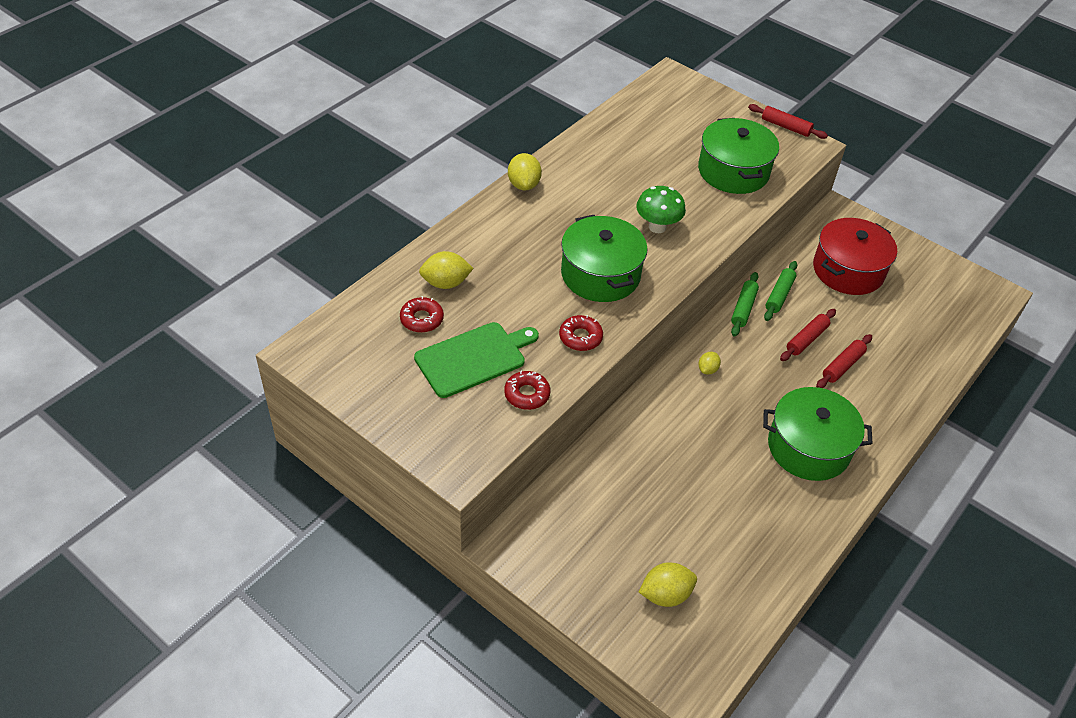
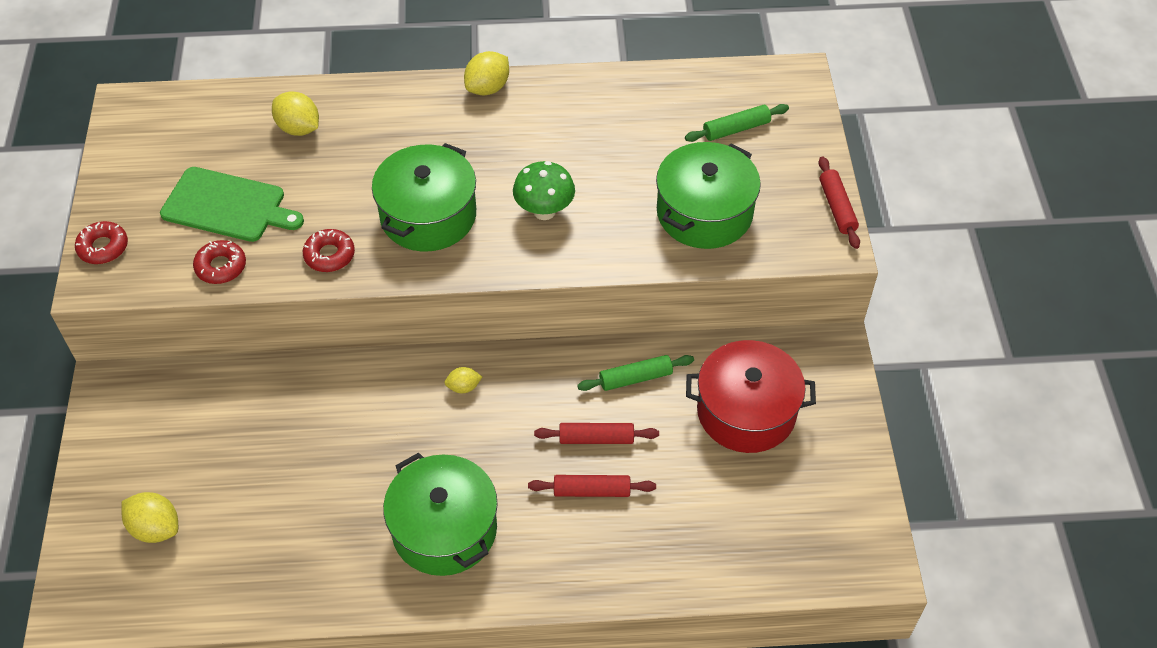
camera: 50 degrees right, 5 degrees up
(422, 319) = (238, 144): red donut -> red donut (103, 247)
(743, 308) = (581, 362): green rolling pin -> green rolling pin (736, 129)

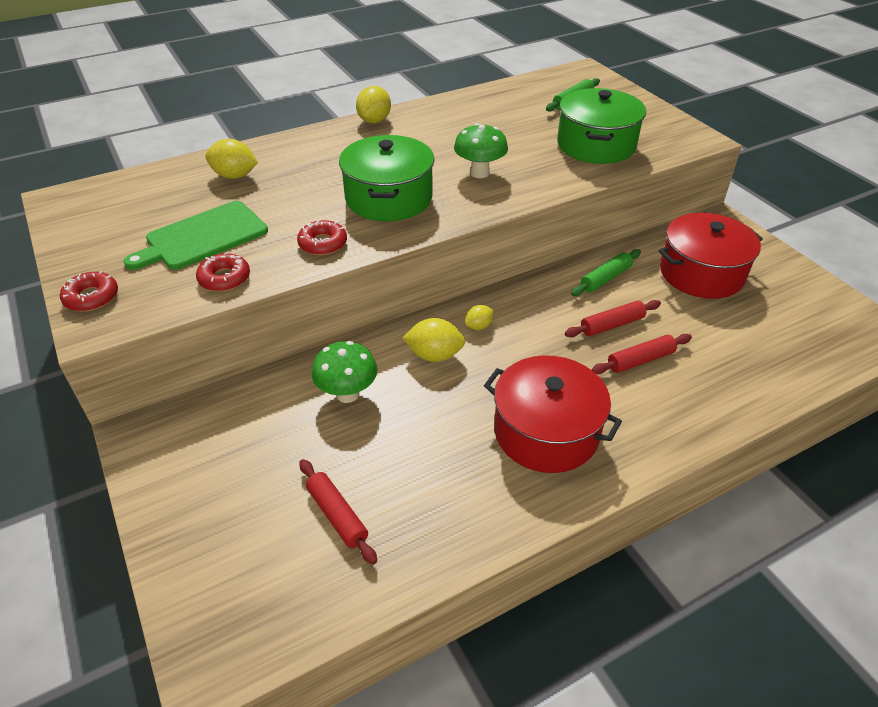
camera: 25 degrees left, 10 degrees down
(155, 528) = (263, 539): yellow lemon -> yellow lemon (434, 355)
(228, 206) = (203, 237): green cutting board -> green cutting board turned 150 degrees clockwise
(297, 416) = (347, 394): none -> green mushroom
(444, 529) = (546, 432): green pot -> red pot
(837, 207) = (679, 121): red rolling pin -> red rolling pin (337, 515)

